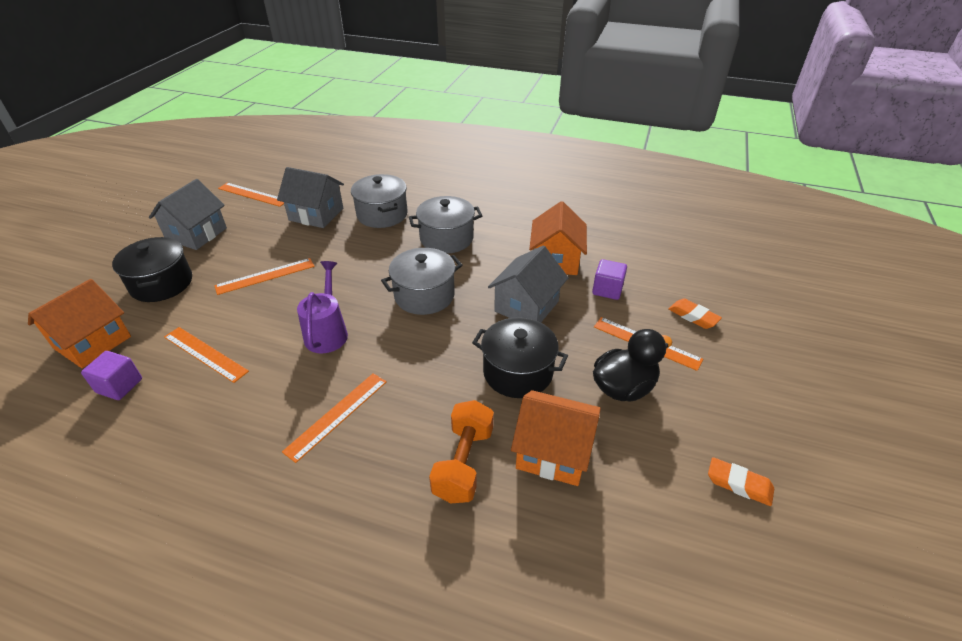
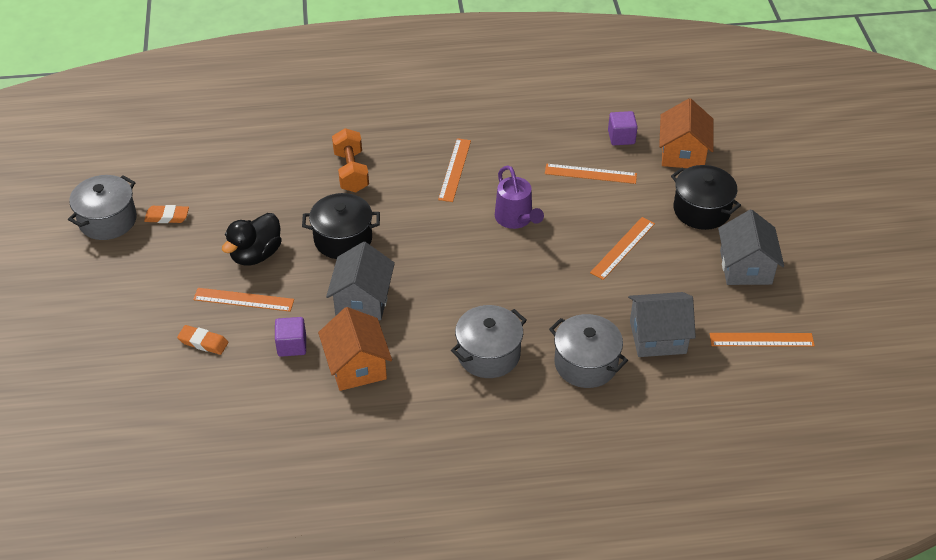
camera: 155 degrees right, 5 degrees up
(424, 295) = (462, 279): grey pot -> grey pot (108, 220)
(553, 452) = (295, 196): orange house -> none

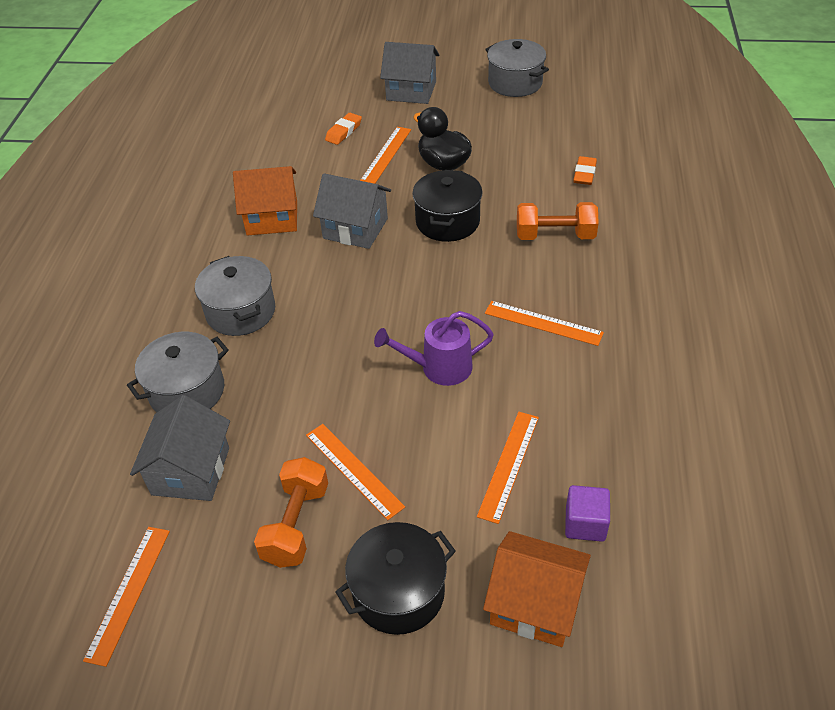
camera: 105 degrees right, 0 degrees up
(167, 217) = (511, 114): orange eraser -> orange eraser (584, 174)
(292, 345) = (316, 180): purple cube -> none
(676, 268) = (296, 524): none -> orange dumbbell
(745, 267) = (263, 617): grey house -> grey house (411, 91)

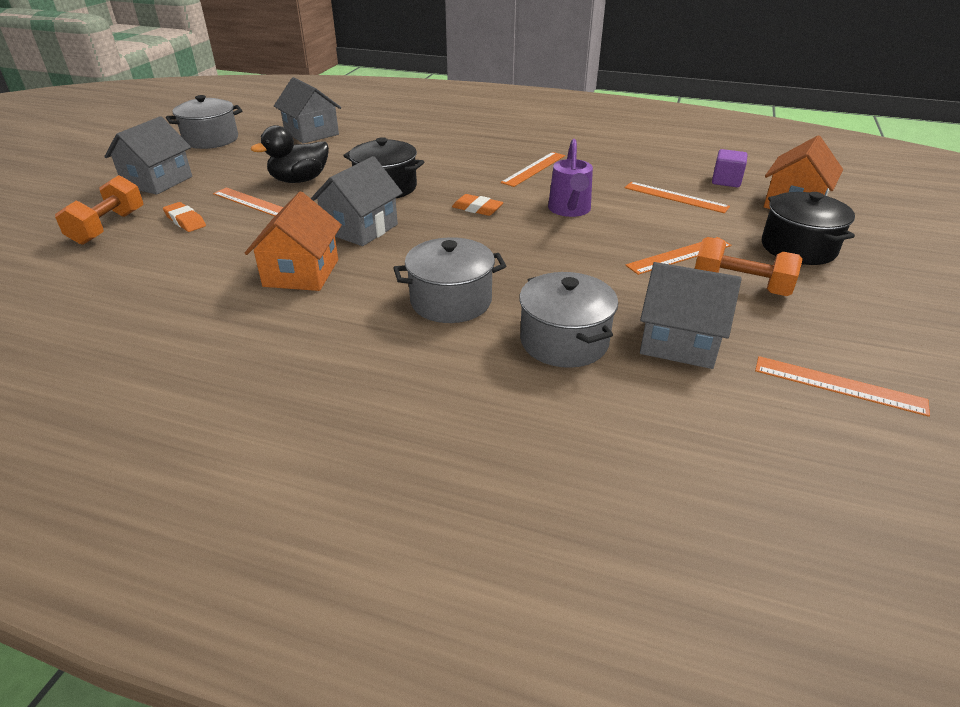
camera: 80 degrees left, 10 degrees down
(555, 236) = (436, 152): orange dumbbell -> orange dumbbell (108, 227)
(564, 135) = (311, 133): none -> grey house
(584, 174) = (369, 134): orange eraser -> orange eraser (477, 209)

